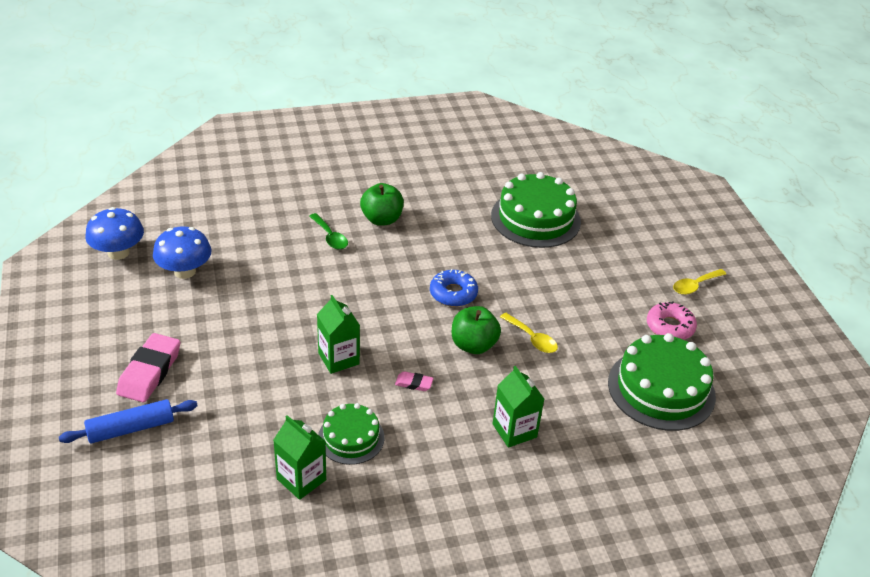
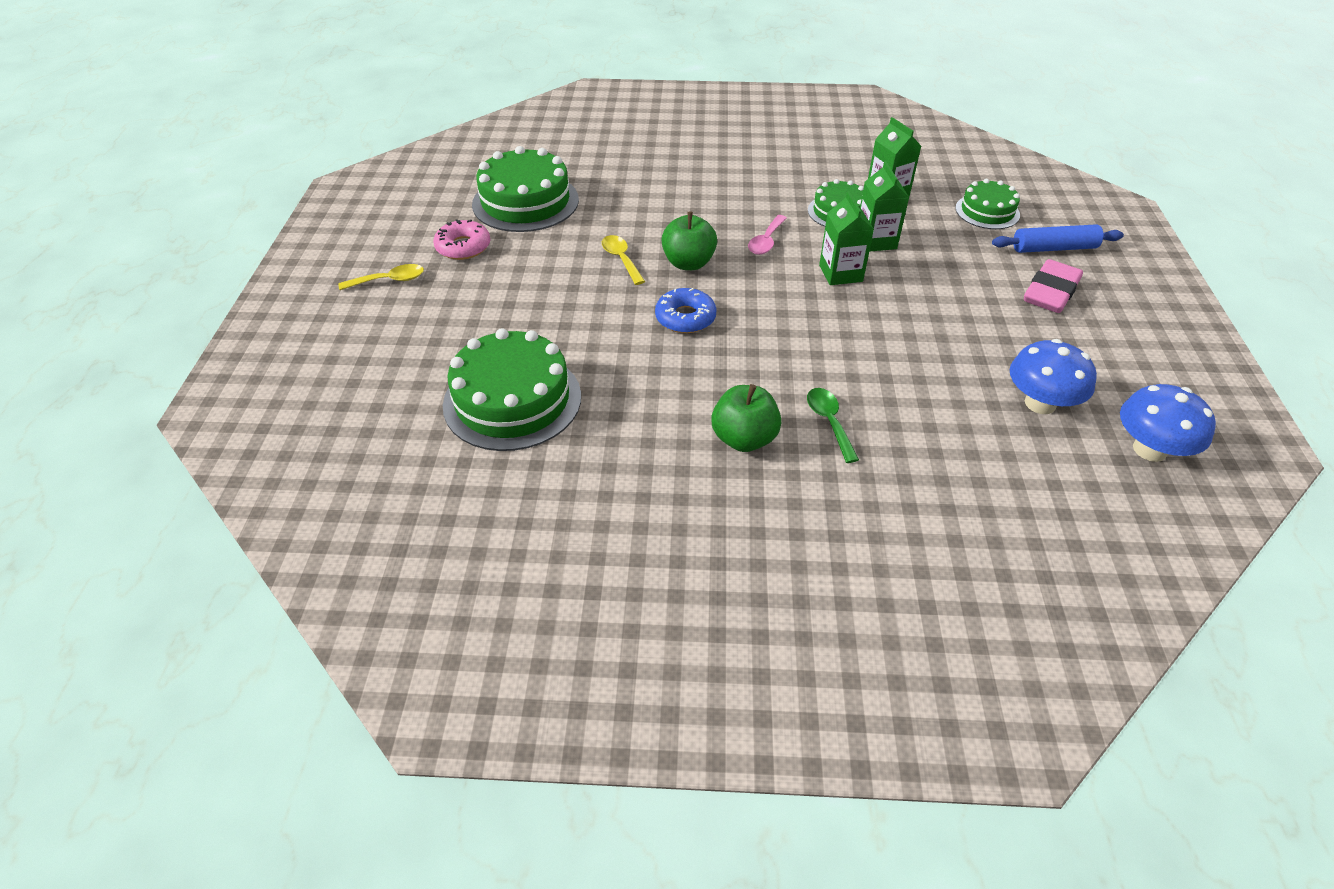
camera: 160 degrees left, 5 degrees up
(191, 471) = (987, 211): none -> green cake
(414, 383) = (766, 241): pink eraser -> pink spoon
(514, 430) = (685, 195): green carton -> green carton (875, 241)

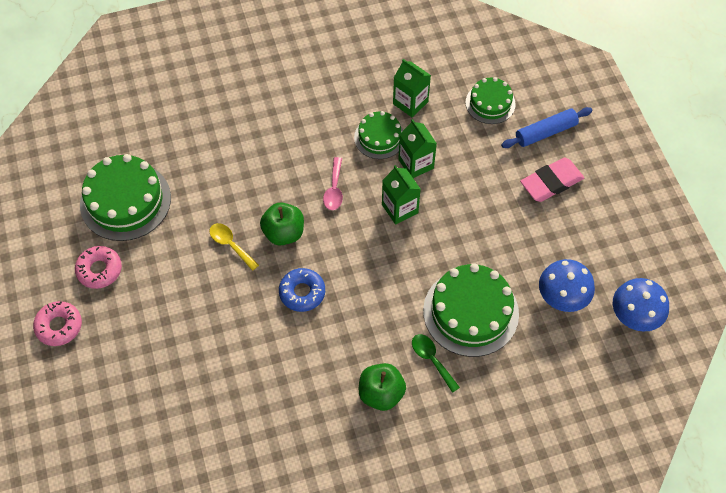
camera: 20 degrees left, 15 degrees up
(389, 280) = (59, 326): yellow spoon -> pink donut
(512, 400) = (211, 413): green cake -> green cake (471, 312)
(1050, 292) = (551, 182): pink eraser -> pink eraser turned 45 degrees clockwise

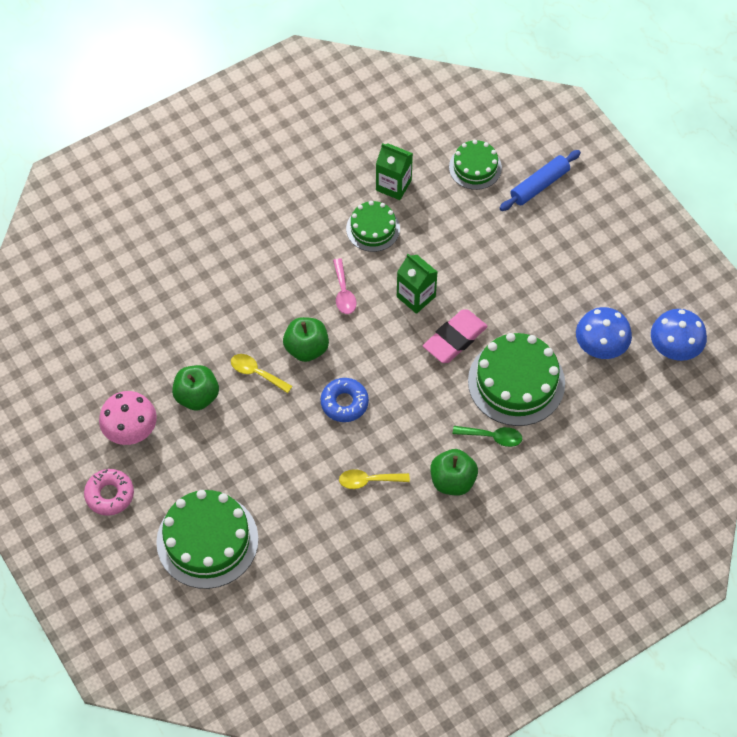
camera: 15 degrees left, 0 degrees up
(99, 270) = (130, 430): pink donut -> pink mushroom
(125, 201) = (132, 354): green cake -> green cake (207, 540)
(169, 253) = (197, 396): none -> green apple
(301, 373) = (369, 480): none -> yellow spoon
(416, 164) = (418, 247): green carton -> none
(432, 360) = (492, 437): green spoon -> green spoon turned 150 degrees clockwise
(551, 182) = (559, 235): pink eraser -> pink eraser (455, 339)

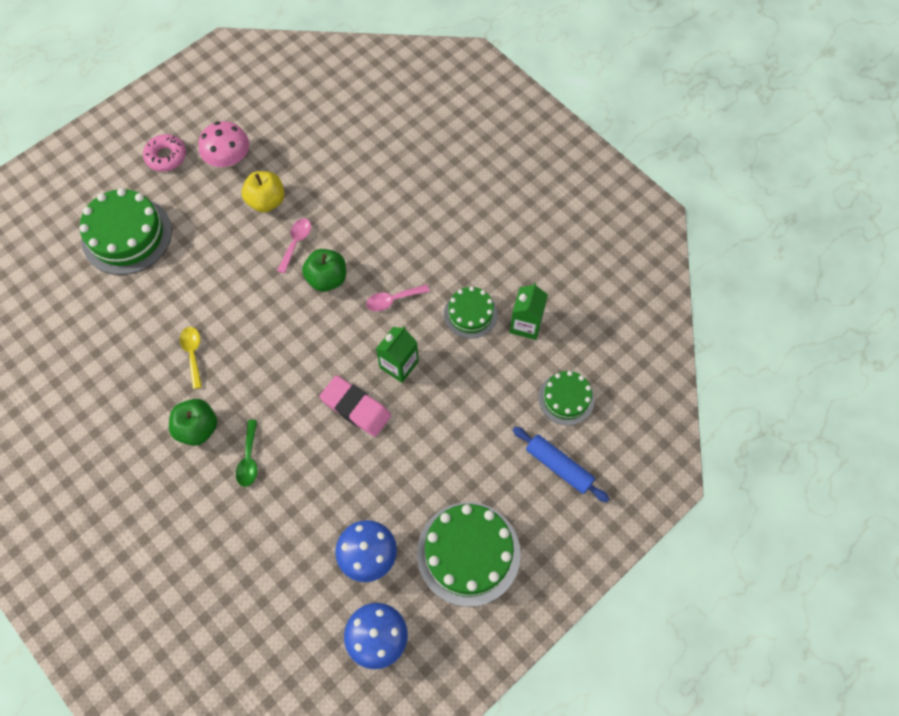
camera: 80 degrees right, 5 degrees up
(197, 396) = (266, 201): green apple -> yellow apple
(256, 373) = (296, 243): yellow spoon -> pink spoon
(344, 403) = (273, 320): blue donut -> none
(516, 382) = (314, 474): green cake -> green cake (468, 553)

